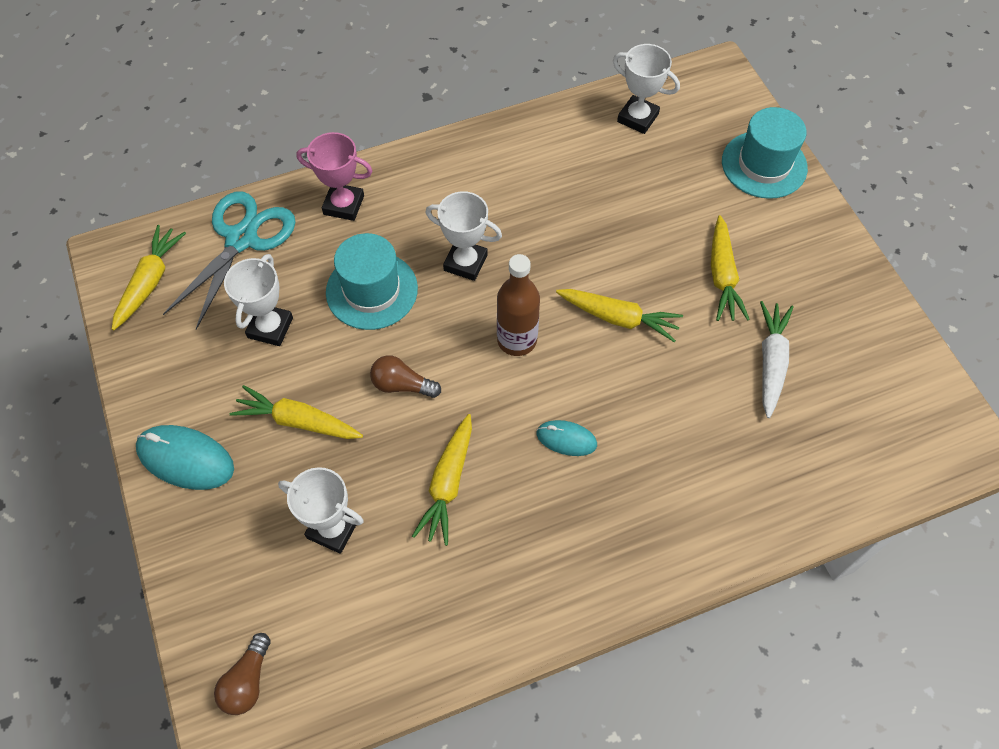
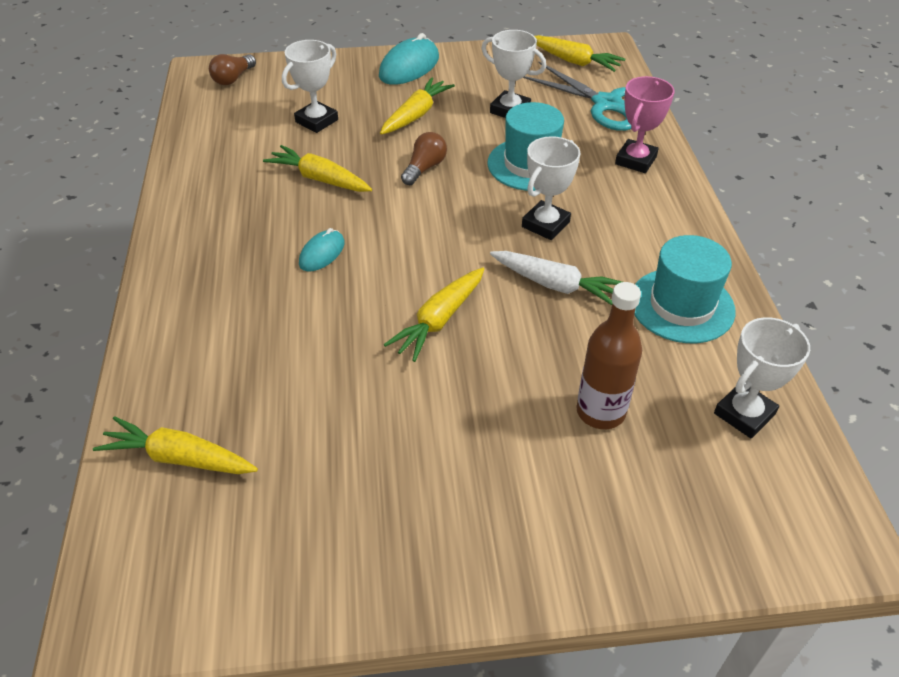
camera: 105 degrees right, 15 degrees down
(247, 681) = (233, 78): brown light bulb -> brown light bulb turned 90 degrees counterclockwise
(517, 340) = (442, 242): brown bottle -> brown bottle (600, 412)
(722, 276) = (463, 429): yellow carrot -> yellow carrot (179, 458)
(764, 165) = (641, 540): turquoise hat -> turquoise hat (681, 305)
(771, 362) = (327, 439): white carrot -> white carrot (555, 285)

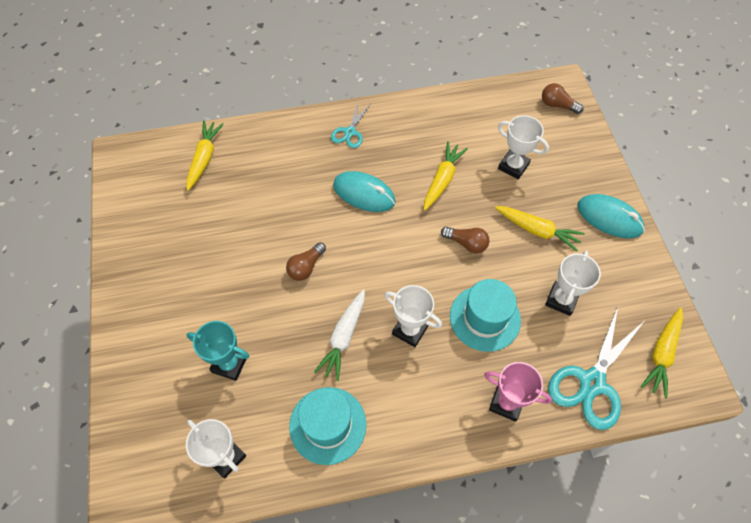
camera: 85 degrees right, 15 degrees up
(198, 262) = (350, 132): none -> turquoise scissors
(322, 253) = (364, 193): turquoise mouse -> turquoise mouse, size x1.69
(439, 320) = (306, 267): yellow carrot -> brown light bulb
(600, 412) = (229, 364): brown bottle -> turquoise trophy

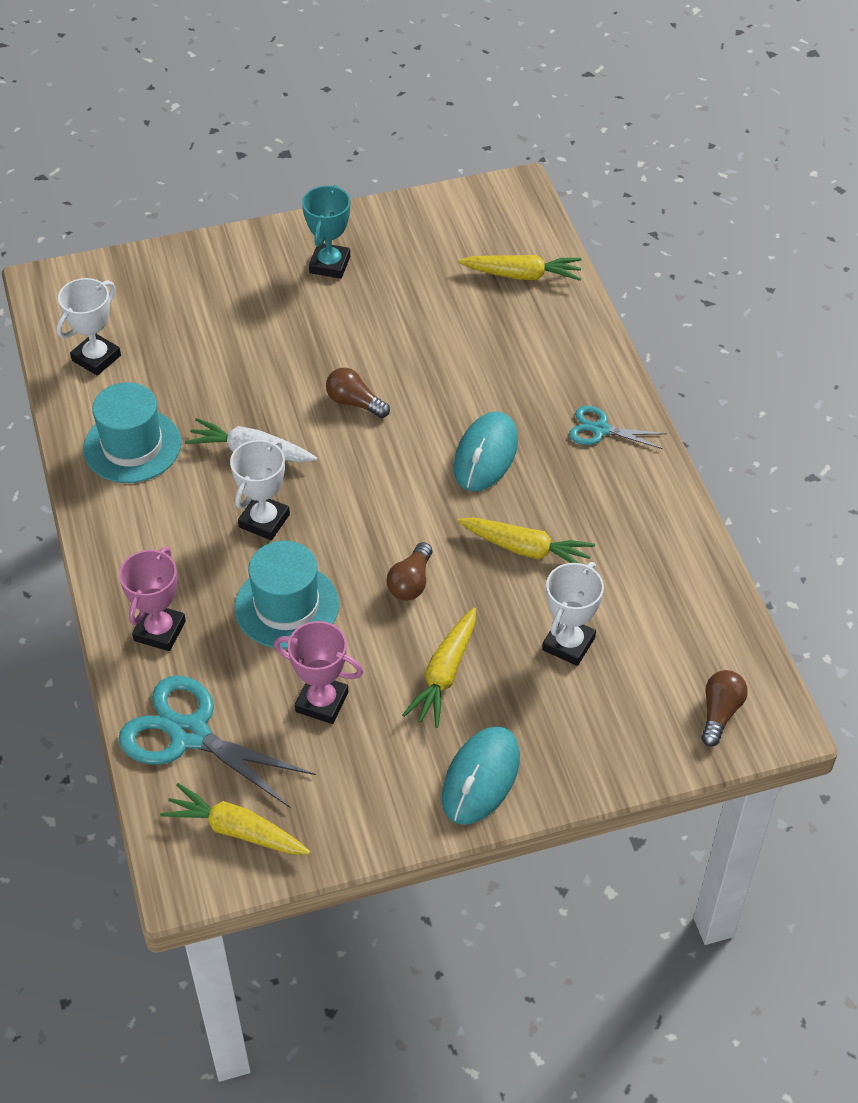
camera: 85 degrees right, 10 degrees down
(229, 364) = (211, 345): turquoise trophy -> turquoise trophy (329, 265)
(561, 300) = (322, 702): white trophy -> pink trophy

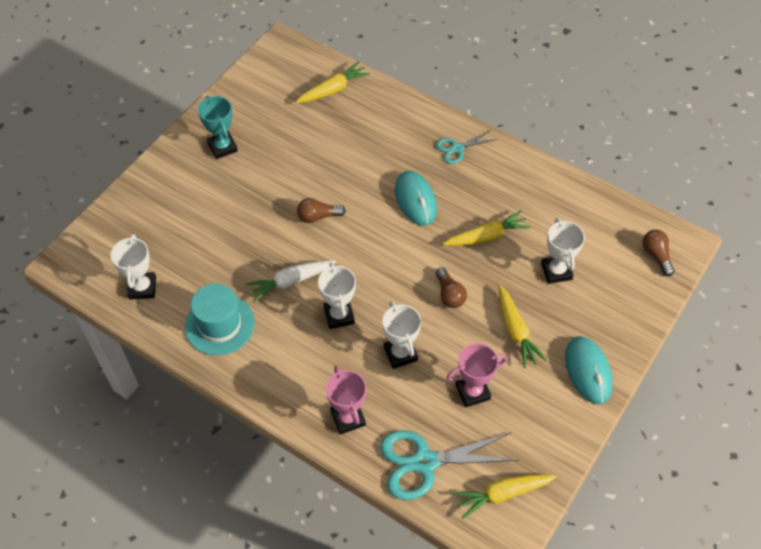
camera: 40 degrees left, 5 degrees up
(287, 606) = (400, 354): turquoise hat -> white trophy

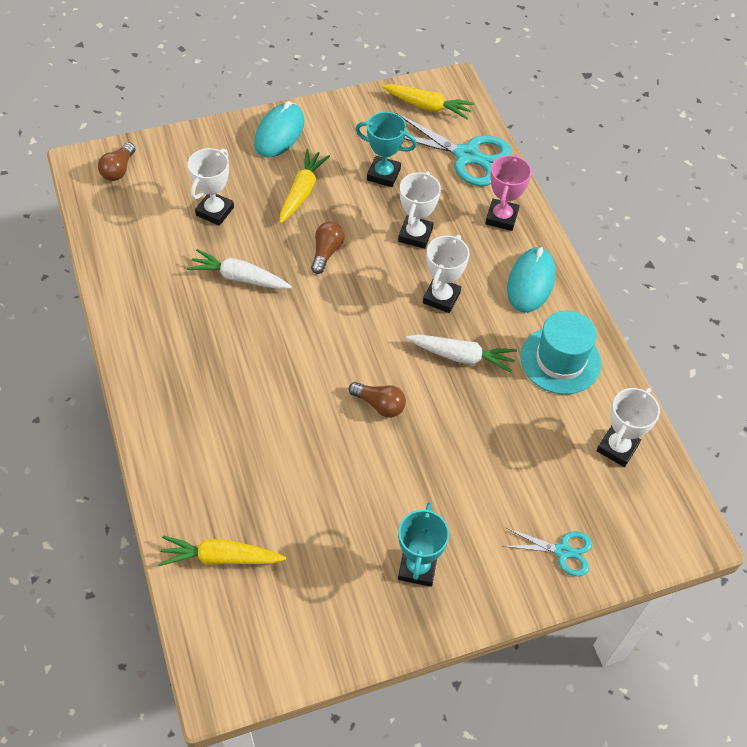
camera: 145 degrees left, 0 degrees up
(415, 200) = (267, 356): turquoise mouse -> turquoise mouse (530, 282)
(457, 148) = (167, 381): turquoise scissors -> turquoise scissors (563, 551)
(472, 392) = (383, 174): pink trophy -> turquoise trophy
(486, 236) = (239, 277): yellow carrot -> white carrot

